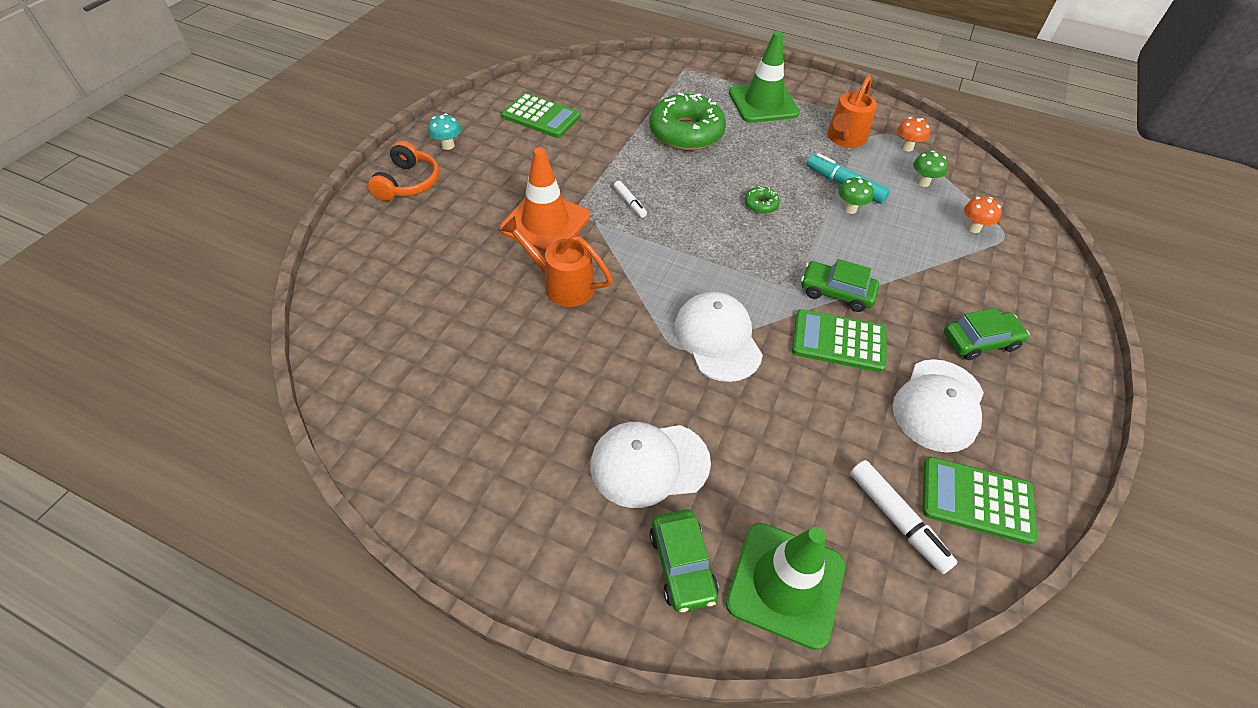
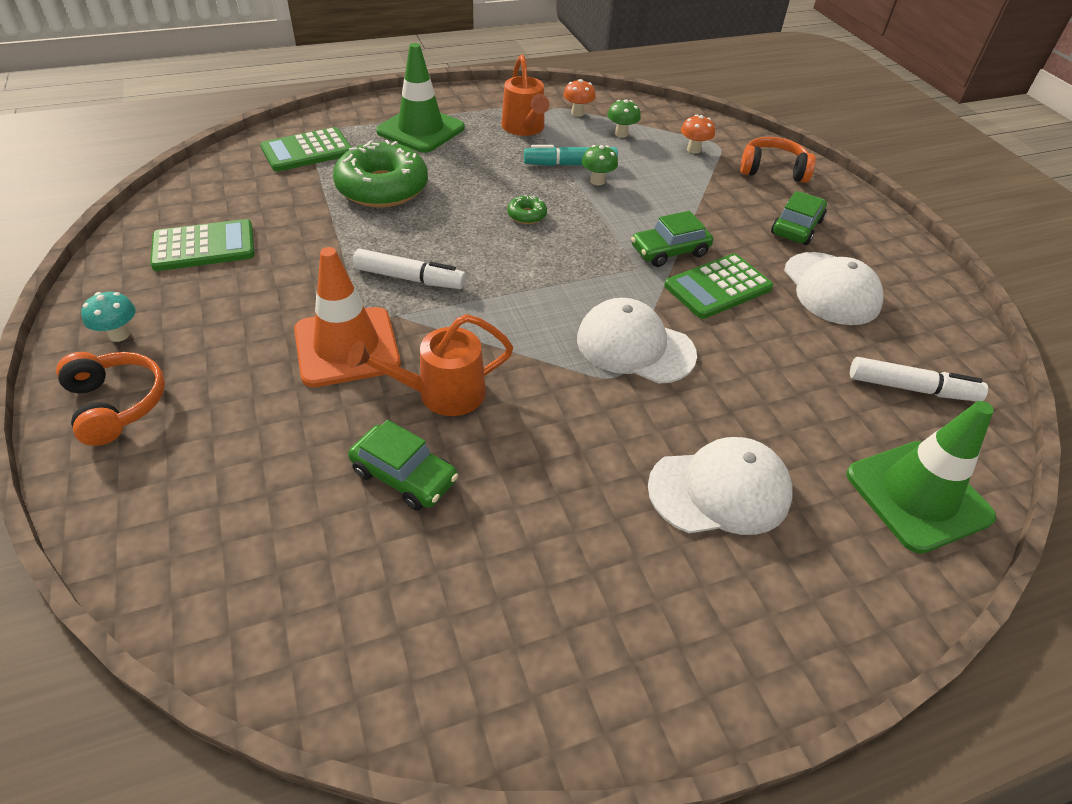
camera: 45 degrees left, 5 degrees down
(630, 203) = (410, 278): white marker -> white marker, size x1.72
(649, 464) = (719, 490): white cap -> white cap turned 135 degrees counterclockwise
(682, 565) = (846, 549): green car -> green car (404, 476)
(976, 500) = (929, 337): green calculator -> green calculator (307, 151)
(1029, 284) = (772, 170): none -> orange headphones

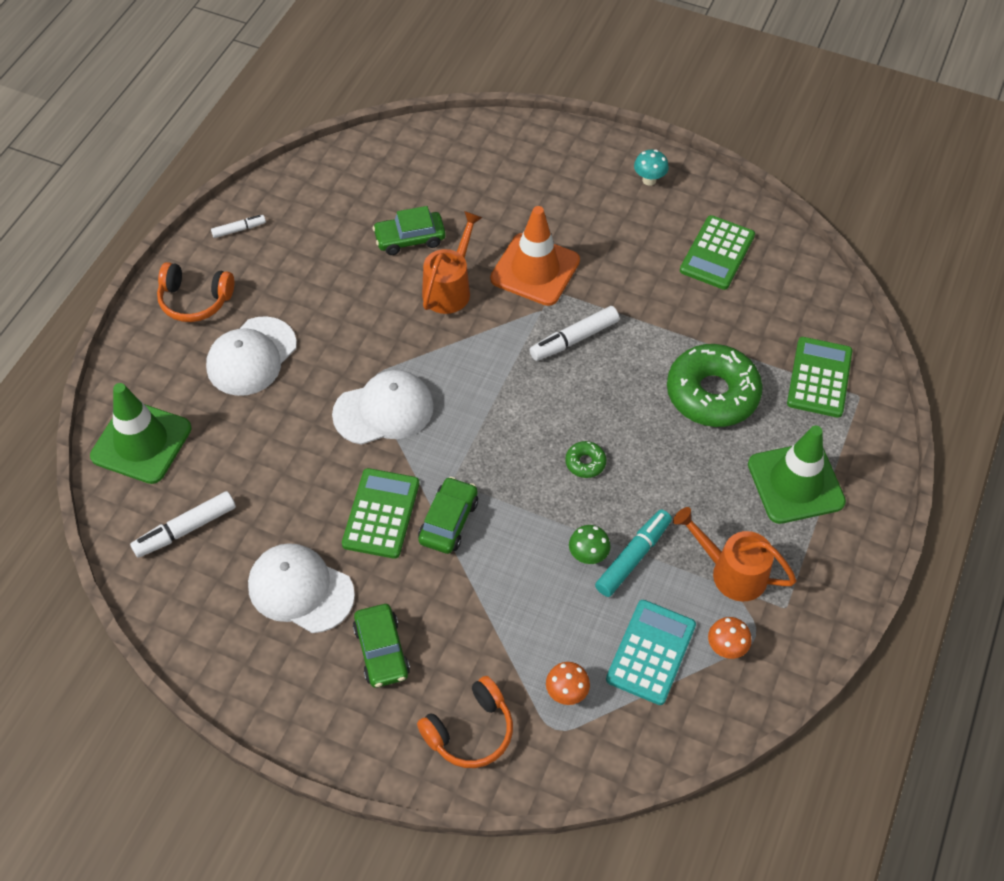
camera: 135 degrees right, 10 degrees up
(116, 404) = (583, 158): orange headphones -> orange headphones (195, 300)
(582, 683) = (239, 229): none -> white marker
(621, 134) = (651, 652): green mushroom -> turquoise calculator

